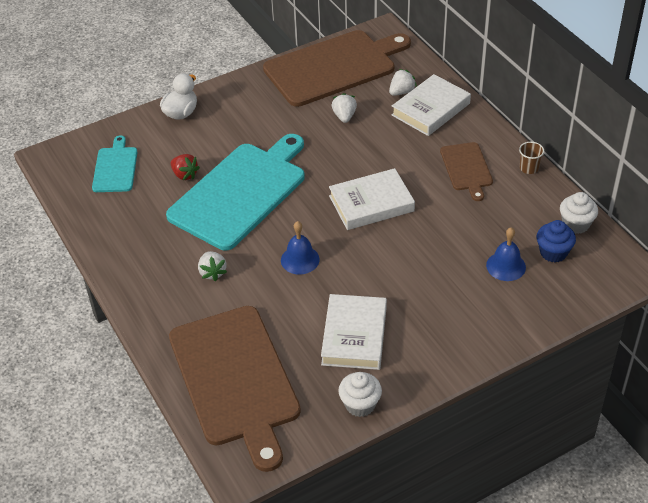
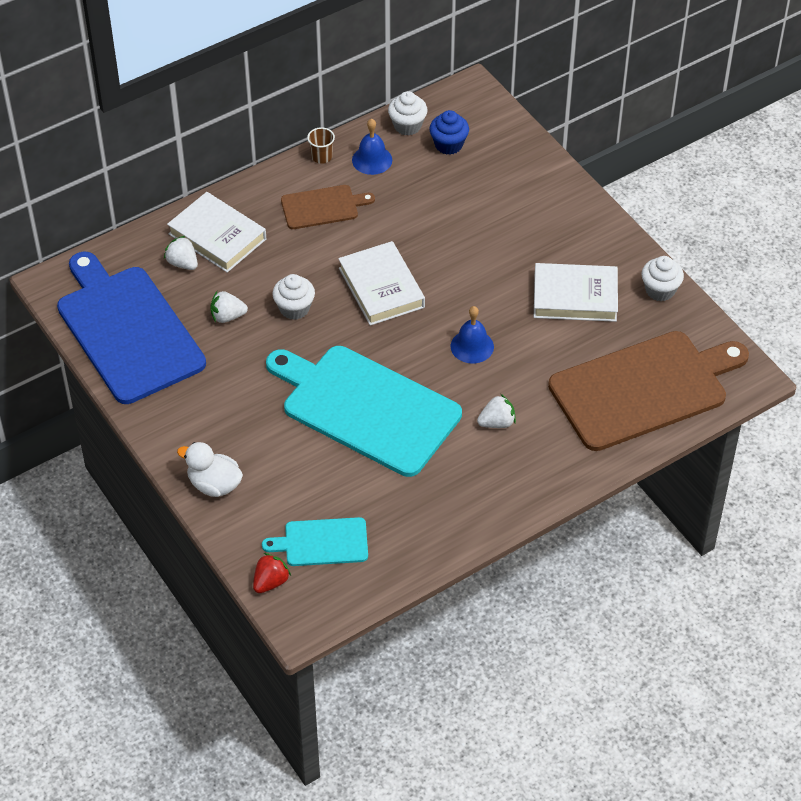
camera: 95 degrees left, 5 degrees up
(185, 175) = (335, 467): red strawberry -> red strawberry (270, 582)
(334, 67) = (127, 330): brown cutting board -> blue cutting board
(350, 152) = (294, 308): none -> white cupcake
(506, 266) = (470, 180): blue bell -> blue bell (372, 160)

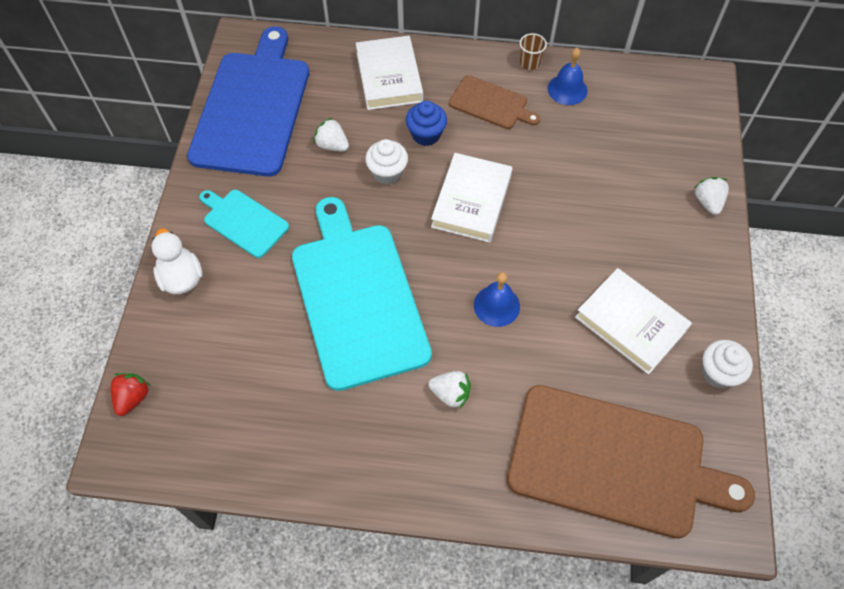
camera: 40 degrees right, 10 degrees up
(182, 263) = (343, 82): white strawberry -> white strawberry (707, 202)
(270, 582) = (133, 398): red strawberry -> red strawberry turned 60 degrees counterclockwise
(322, 542) = (205, 394): turquoise cutting board -> turquoise cutting board (243, 222)
(407, 126) = (623, 79): white cupcake -> none
(448, 145) = (643, 115): blue cupcake -> blue cupcake (426, 135)

